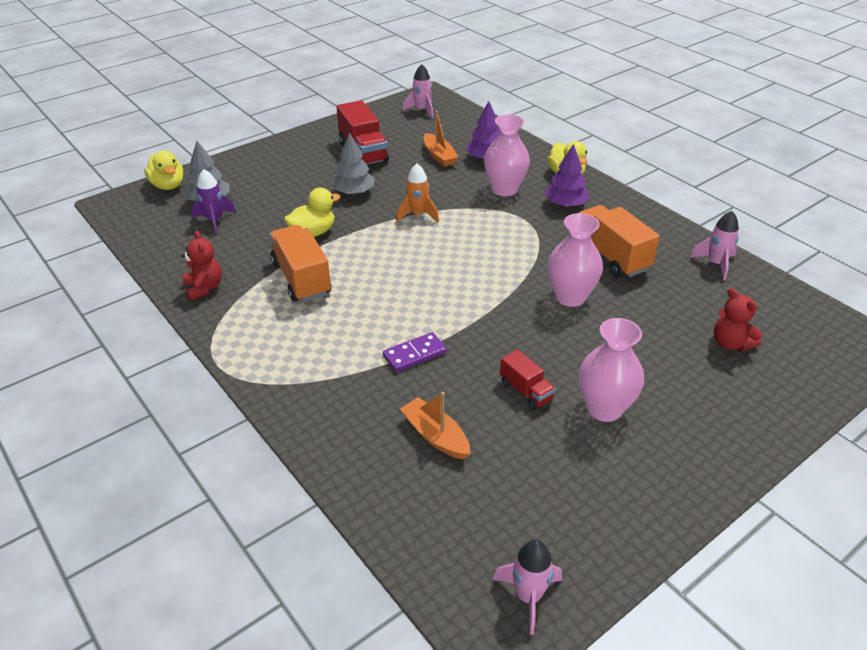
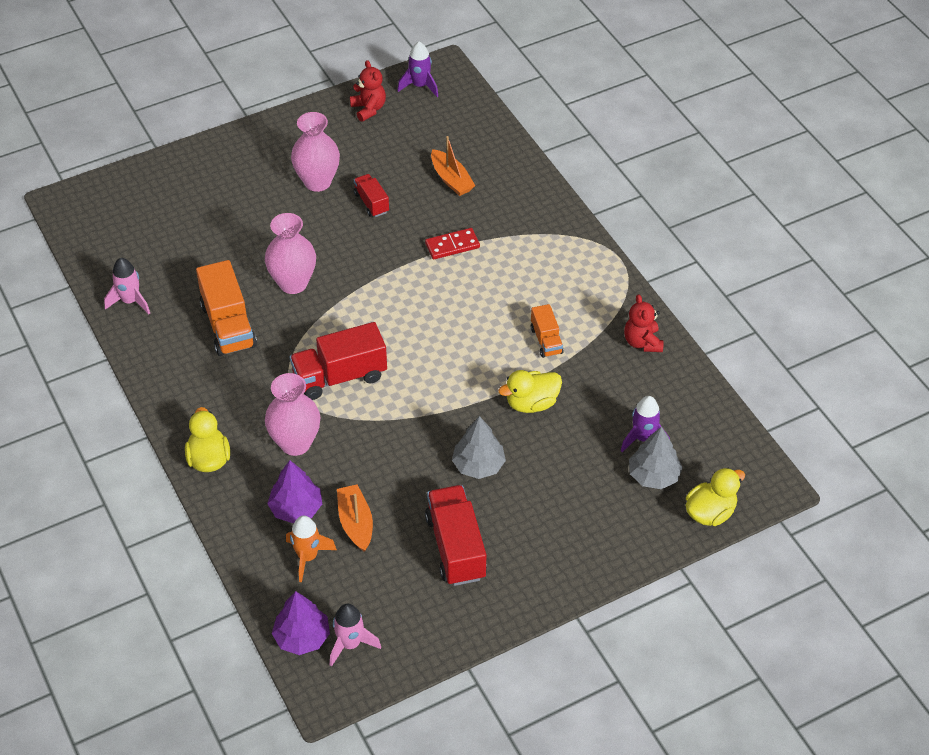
camera: 170 degrees left, 10 degrees up
(168, 185) = (710, 512): yellow duck -> yellow duck turned 75 degrees clockwise
(301, 278) = (546, 340): orange truck -> orange truck, size x0.56
(414, 354) = (452, 245): purple domino -> red domino
(417, 215) = (410, 414): orange rocket -> orange rocket (307, 557)
(488, 232) = (340, 376): none -> red truck
(528, 596) = (420, 86): pink rocket -> purple rocket
(565, 204) = (236, 407): purple tree -> purple tree (302, 637)
(730, 343) = (181, 219): red teddy bear -> red teddy bear (368, 109)

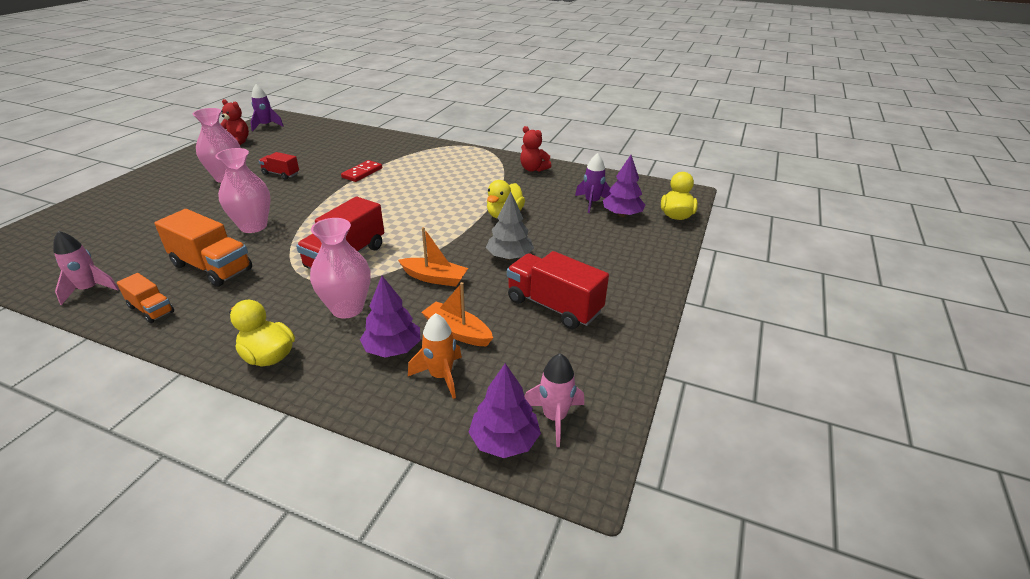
camera: 40 degrees left, 15 degrees down
(451, 179) = (329, 150): orange boat -> orange boat (434, 278)
(546, 340) = (476, 188): orange truck -> orange truck (151, 309)
(653, 475) = (622, 214): grey tree -> purple tree

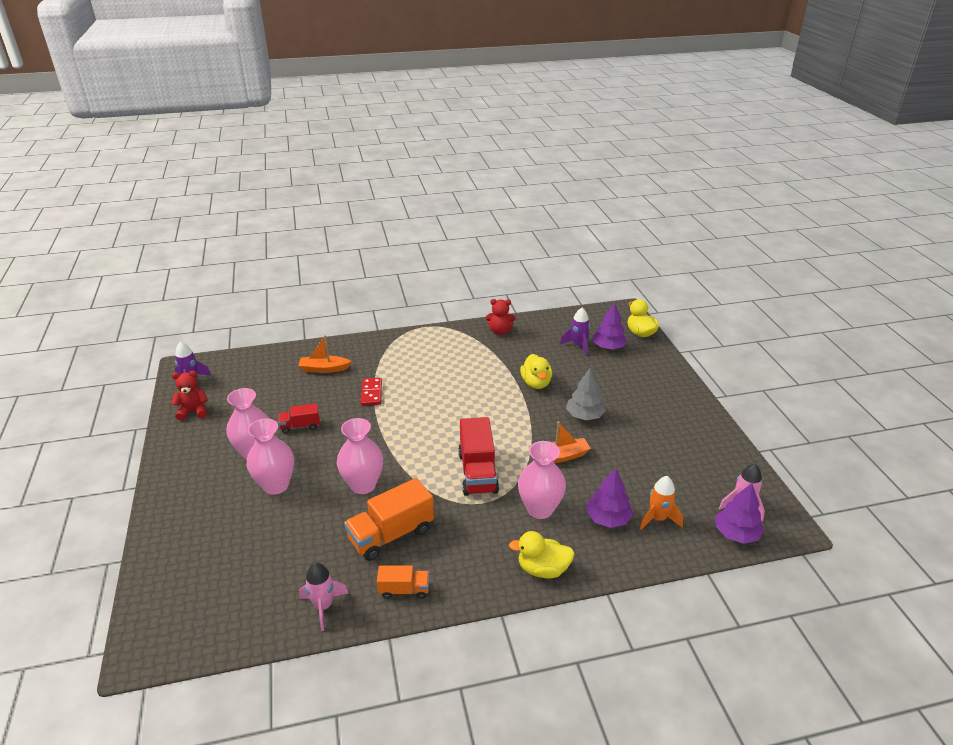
camera: 35 degrees left, 0 degrees up
(203, 201) = (276, 485): none -> pink vase
(212, 267) = (391, 534): orange truck -> orange truck turned 150 degrees clockwise
(457, 332) = (627, 486): orange boat -> orange boat (324, 369)
(554, 306) = (656, 438): red truck -> none

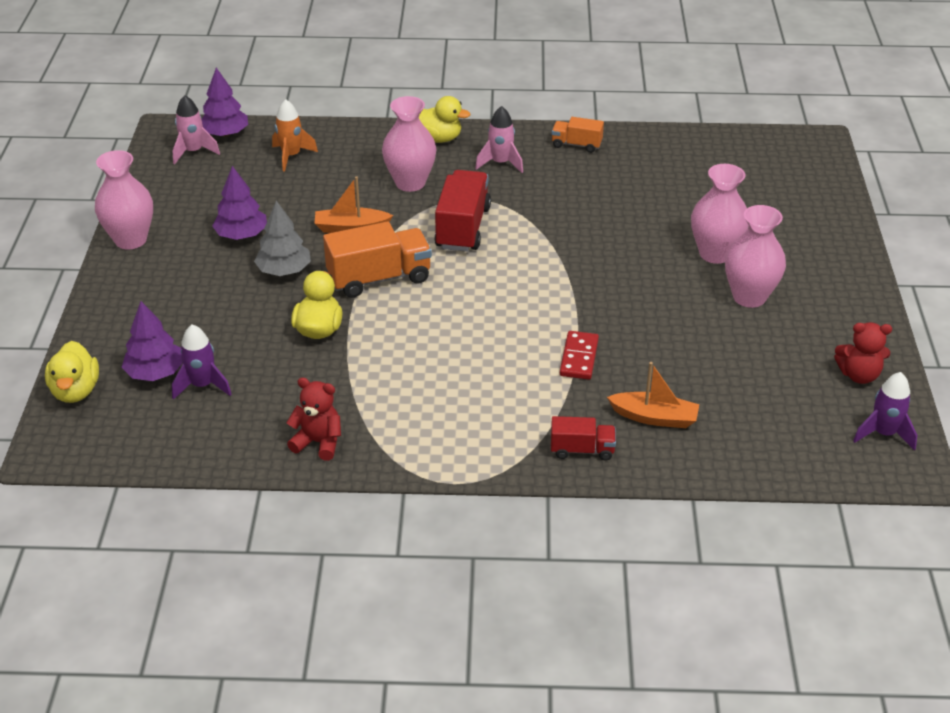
camera: 165 degrees left, 5 degrees up
(300, 426) = (689, 323): red truck -> red truck (582, 450)
(323, 606) = (655, 145): pink rocket -> pink rocket (500, 163)
(363, 485) = (606, 237): pink vase -> pink vase (130, 240)
(391, 534) = (581, 186): orange truck -> orange truck (379, 278)
(608, 518) = (343, 164): purple tree -> purple tree (241, 235)

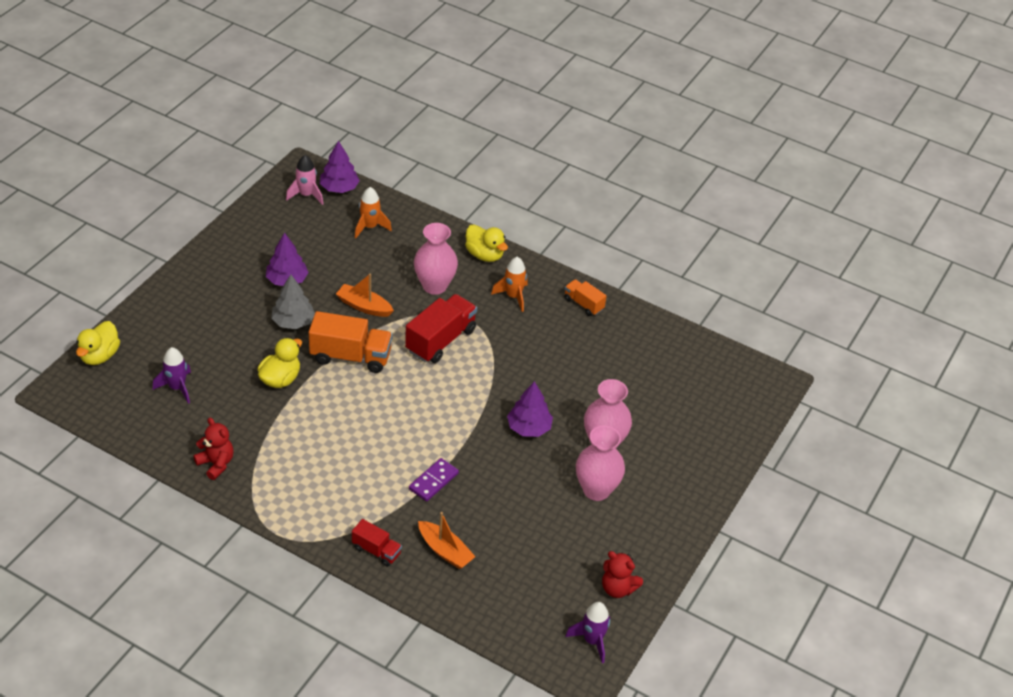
camera: 25 degrees right, 5 degrees up
(130, 240) = (213, 252): pink vase -> none
(155, 373) = (156, 364): purple tree -> purple tree (529, 428)
(500, 163) = (513, 296): pink rocket -> orange rocket
(579, 357) = (433, 481): red domino -> purple domino

